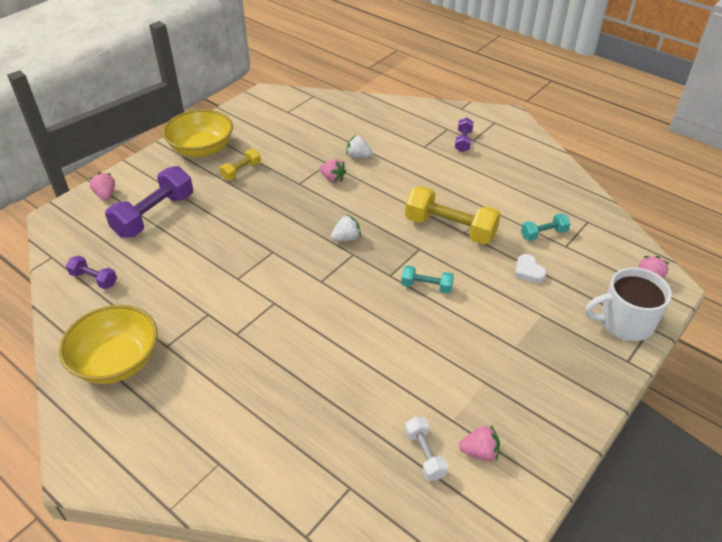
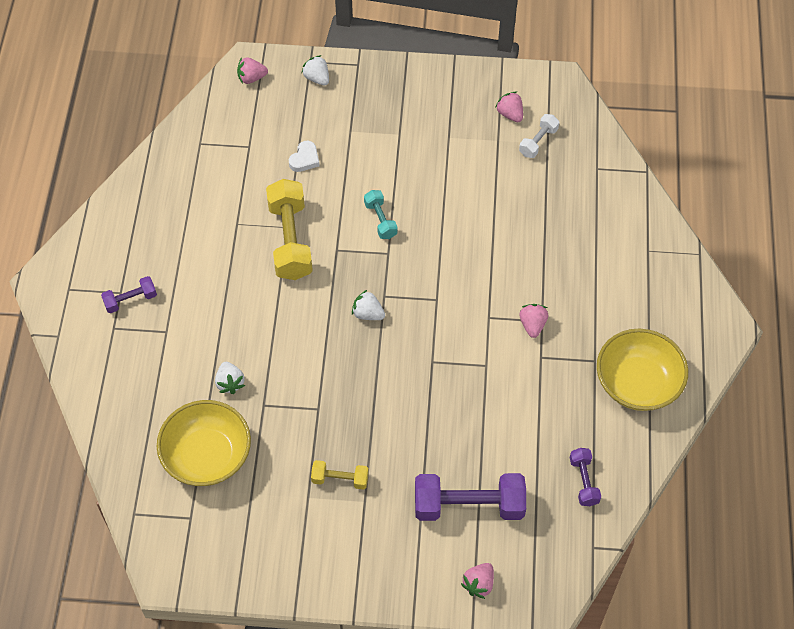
camera: 125 degrees left, 15 degrees up
(202, 149) = (331, 554): yellow bowl -> yellow bowl (207, 455)
(332, 179) = (287, 382): pink strawberry -> pink strawberry (532, 325)
(543, 234) = (244, 168): turquoise dumbbell -> none
(624, 322) = (317, 78): white mug -> white strawberry

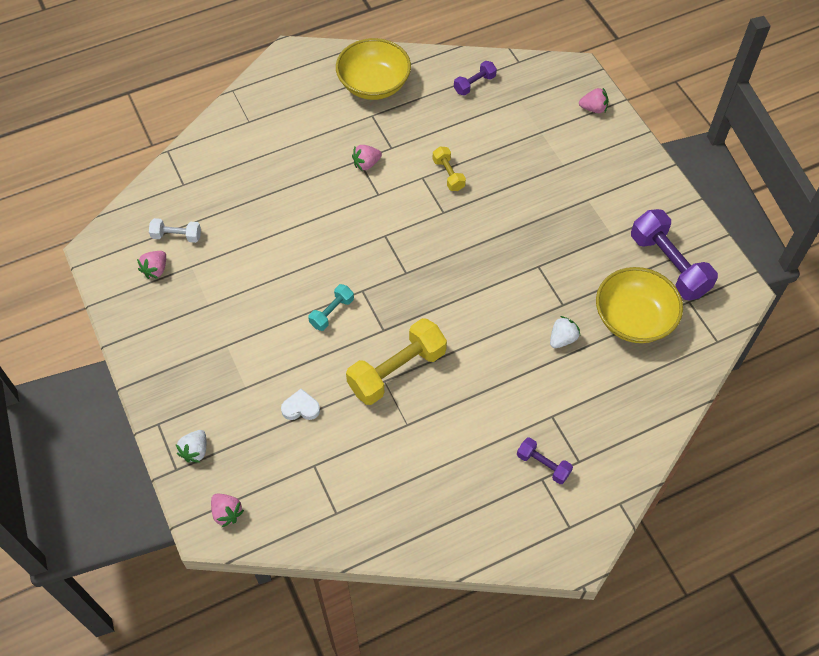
camera: 120 degrees left, 0 degrees up
(340, 479) = (583, 222): yellow dumbbell -> yellow dumbbell (448, 174)
(368, 314) = (430, 275): white strawberry -> none
(469, 505) = (542, 138): purple dumbbell -> purple dumbbell (668, 265)

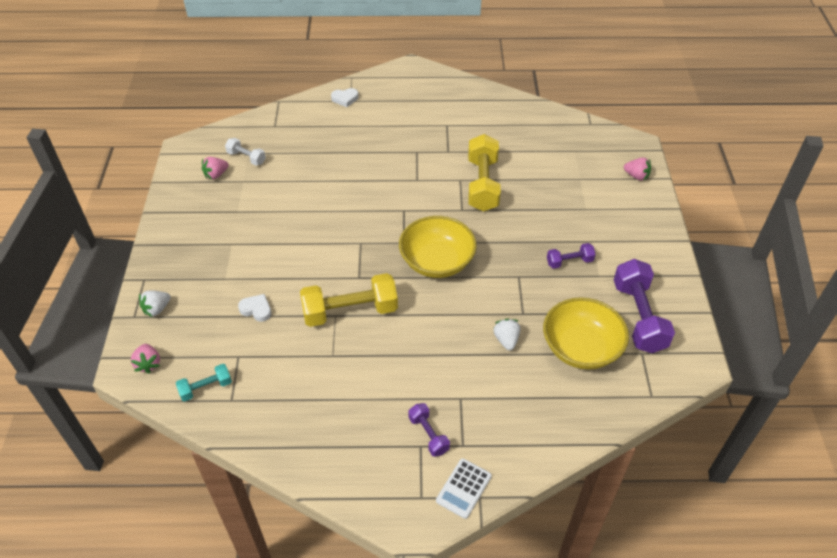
camera: 25 degrees right, 10 degrees down
(242, 121) = (345, 99): none -> white heart
(332, 312) = (326, 250): turquoise dumbbell -> turquoise dumbbell (206, 388)
(366, 164) = (421, 156): pink strawberry -> none
(374, 84) = (461, 105): yellow bowl -> yellow bowl (437, 262)
(448, 174) = (482, 184): yellow dumbbell -> yellow dumbbell, size x1.94
(474, 84) = (543, 128): purple dumbbell -> purple dumbbell (569, 262)
(562, 339) = (506, 340): white strawberry -> white strawberry turned 75 degrees counterclockwise
(602, 502) = (463, 488): none -> white calculator

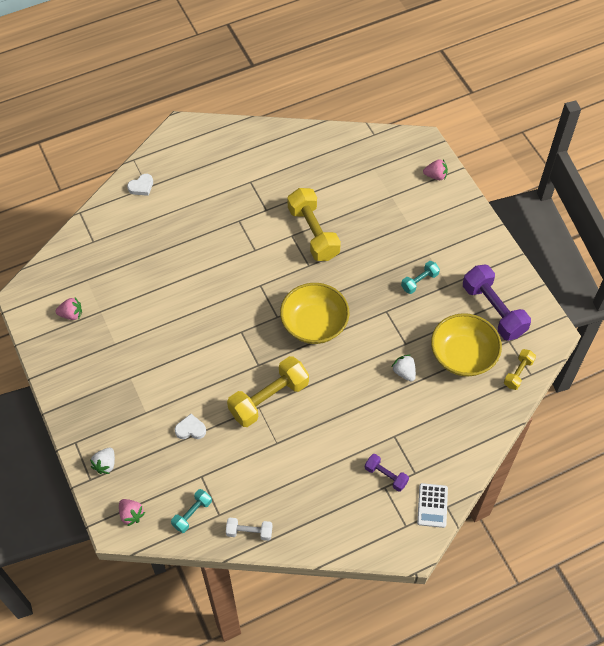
camera: 25 degrees left, 10 degrees up
(216, 175) = (71, 314): pink strawberry -> pink strawberry turned 120 degrees counterclockwise
(246, 158) = (88, 285): white dumbbell -> white dumbbell (249, 532)
(569, 262) = (419, 281): purple dumbbell -> turquoise dumbbell
(637, 389) = (518, 373): none -> yellow dumbbell

